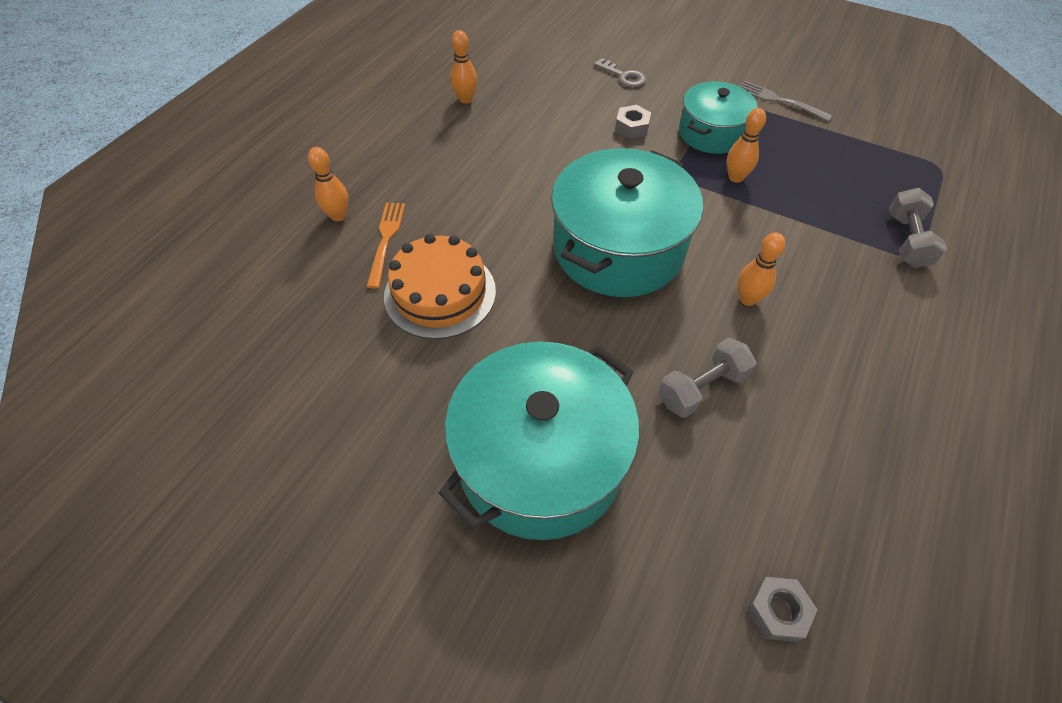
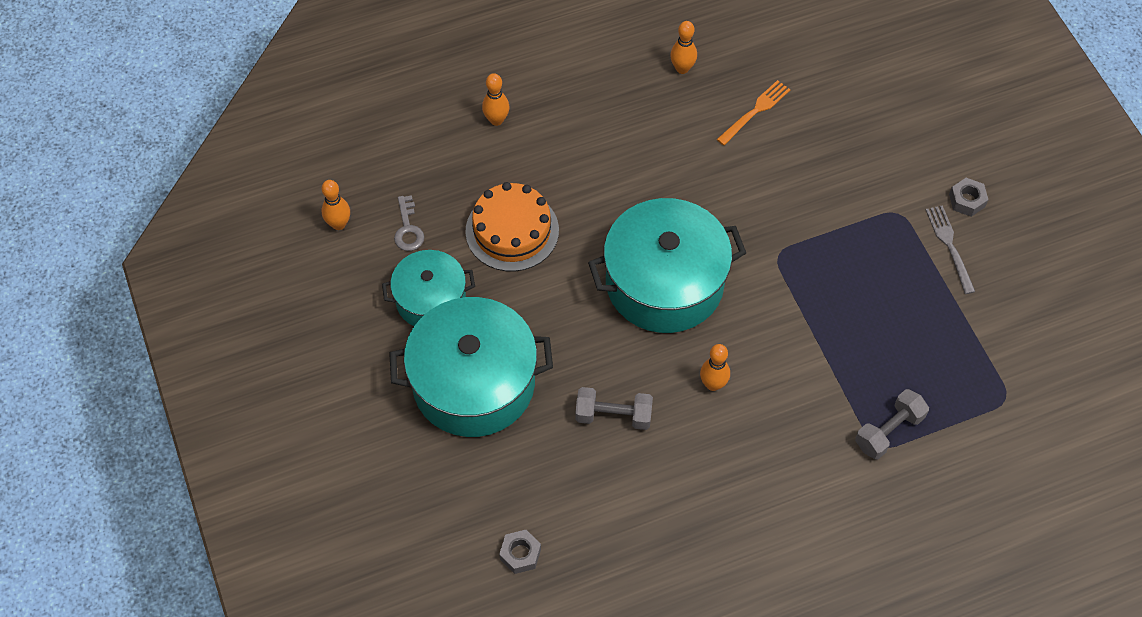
camera: 40 degrees right, 5 degrees up
(386, 240) = (512, 163): orange fork -> orange fork (755, 111)
(623, 76) = (840, 130): grey key -> grey key (408, 229)
(632, 127) = (789, 186): grey nut -> grey nut (967, 200)
(711, 133) = (849, 237): turquoise pot -> turquoise pot (430, 299)
(735, 177) = (820, 289): orange bowling pin -> orange bowling pin (339, 224)

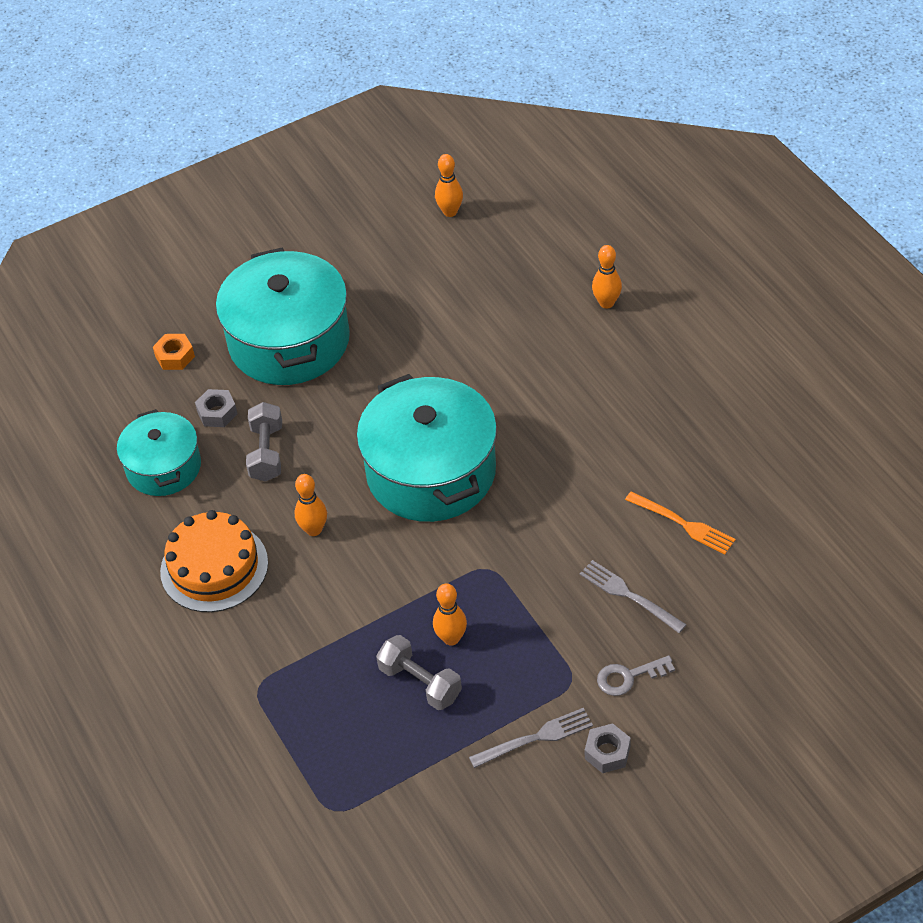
camera: 85 degrees right, 10 degrees down
(408, 229) = (455, 261): grey key -> grey key (628, 677)
(430, 299) = (377, 293): turquoise pot -> turquoise pot (163, 467)
(466, 490) = (175, 356): none -> orange nut
(512, 231) = (470, 339): orange cake -> orange cake (214, 567)
(520, 554) = (113, 406): grey nut -> grey nut (217, 413)
(682, 68) = (725, 448): orange bowling pin -> orange bowling pin (451, 638)
(820, 161) = (628, 595): none -> grey fork
(888, 431) = (276, 695): grey dumbbell -> grey dumbbell (420, 683)

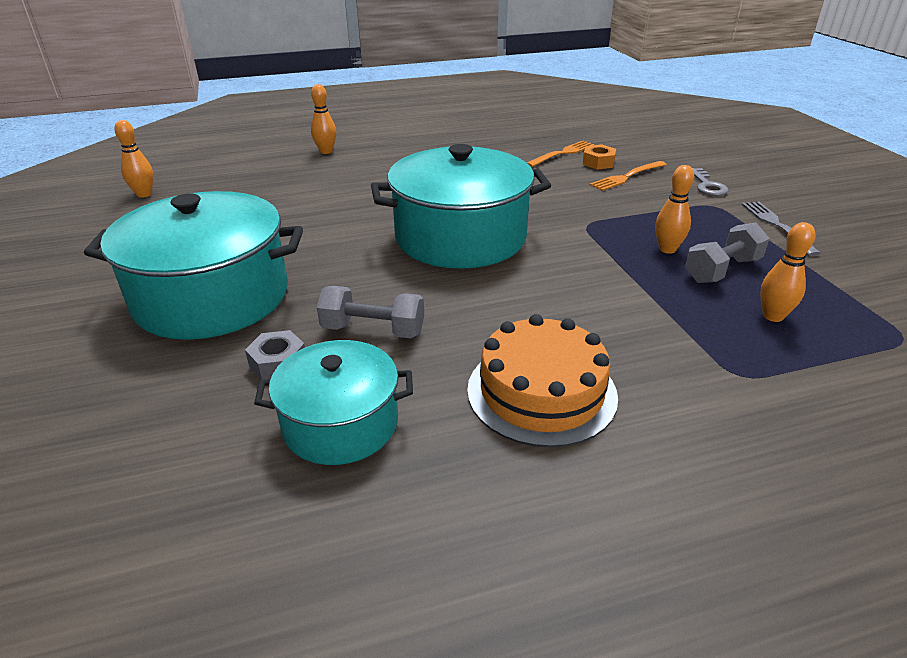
camera: 80 degrees left, 15 degrees down
(175, 356) = (141, 391): orange nut -> orange nut (598, 163)
(314, 529) = (507, 310): orange bowling pin -> orange bowling pin (773, 316)
(607, 752) = (784, 201): grey nut -> none
(628, 595) = (626, 177): grey fork -> orange fork

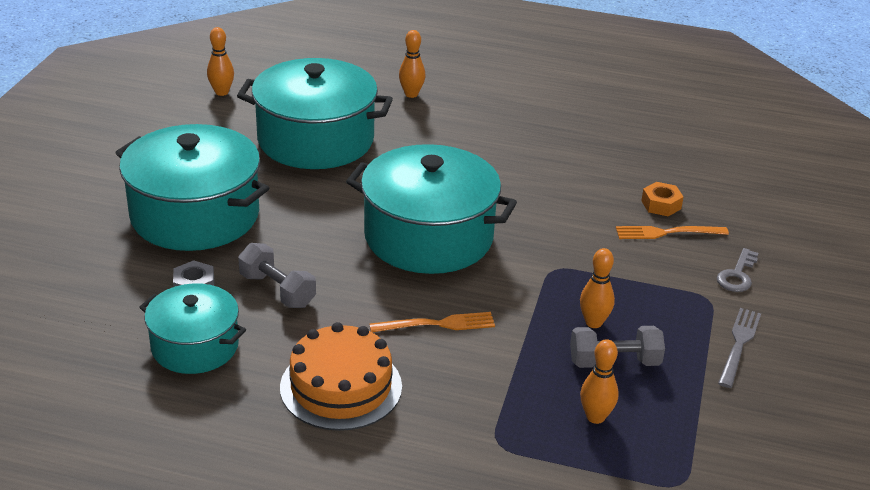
camera: 30 degrees right, 0 degrees up
(276, 202) = (315, 140): none -> turquoise pot
(562, 153) = (639, 179): orange fork -> orange fork (438, 324)

